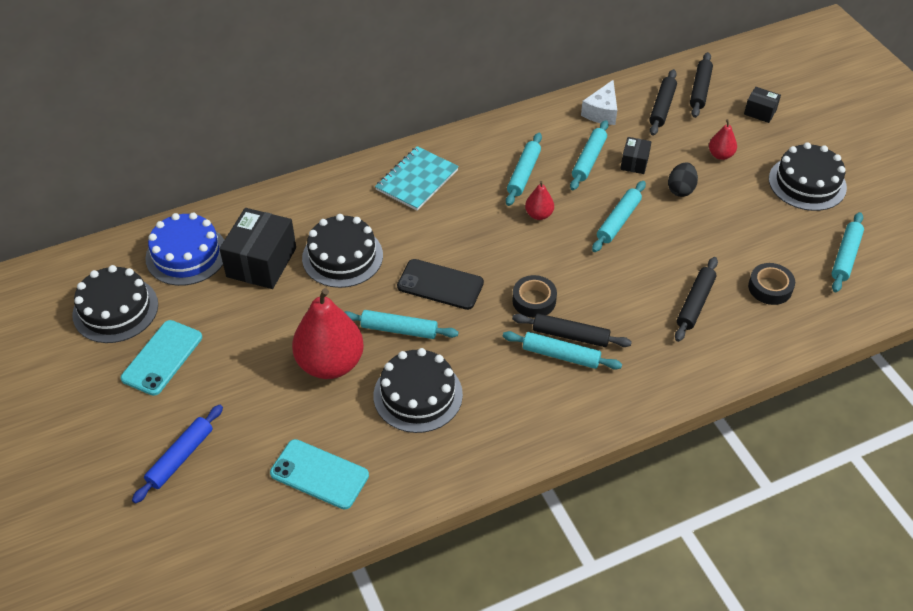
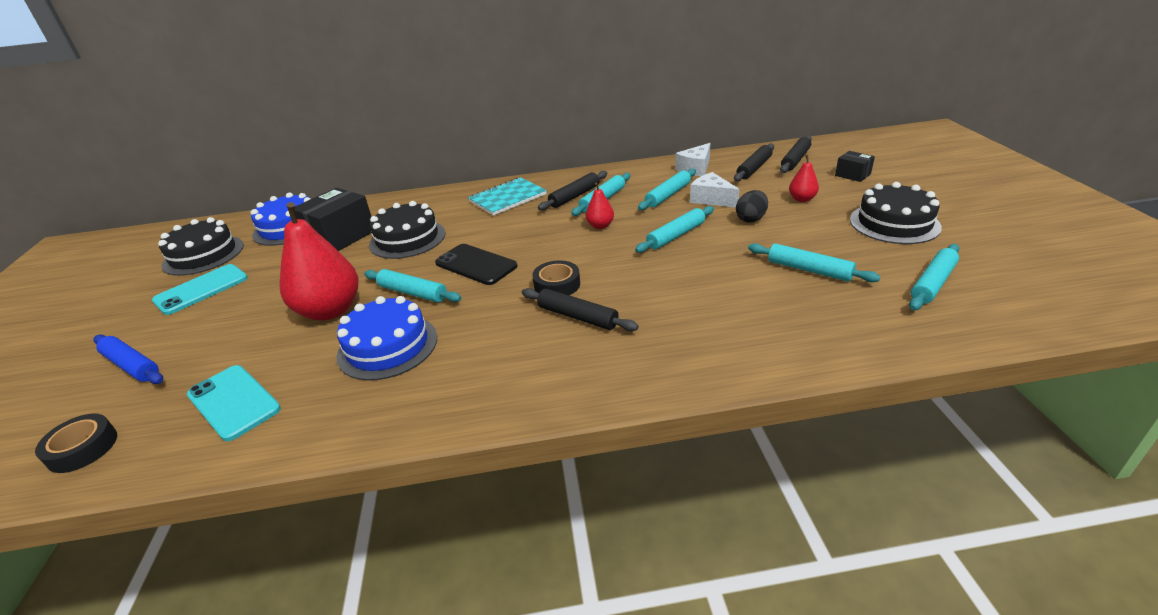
camera: 20 degrees right, 15 degrees down
(180, 457) = (132, 365): blue rolling pin -> blue rolling pin turned 75 degrees clockwise
(418, 395) = (387, 346): black cake -> blue cake
(561, 355) = (557, 332): turquoise rolling pin -> turquoise rolling pin (809, 270)
(634, 162) = (711, 199): black box -> white cheese
(695, 303) = (731, 305): black rolling pin -> black rolling pin (574, 196)
(770, 288) = (828, 301): black tape -> black tape (82, 448)

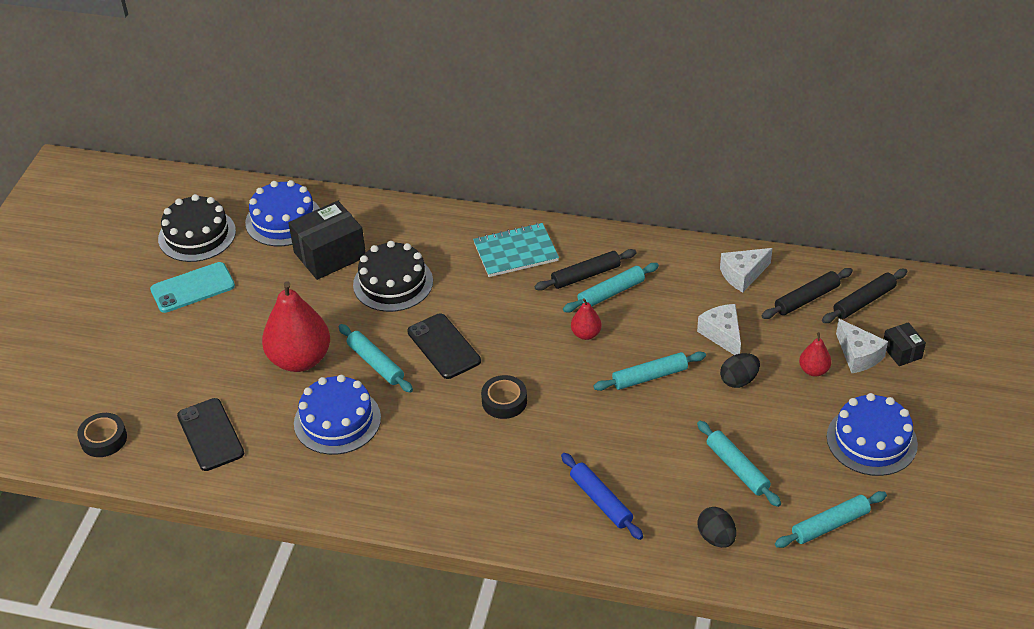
camera: 20 degrees right, 10 degrees up
(132, 365) = (135, 365): blue rolling pin -> blue rolling pin (601, 501)
(233, 402) = (210, 435): turquoise phone -> black phone
(578, 316) = (503, 446): black rolling pin -> none
(668, 195) = (682, 311): turquoise rolling pin -> none
(824, 184) = (858, 355): none -> white cheese
(846, 324) = (716, 538): none -> black egg
(894, 223) = (871, 440): black cake -> blue cake

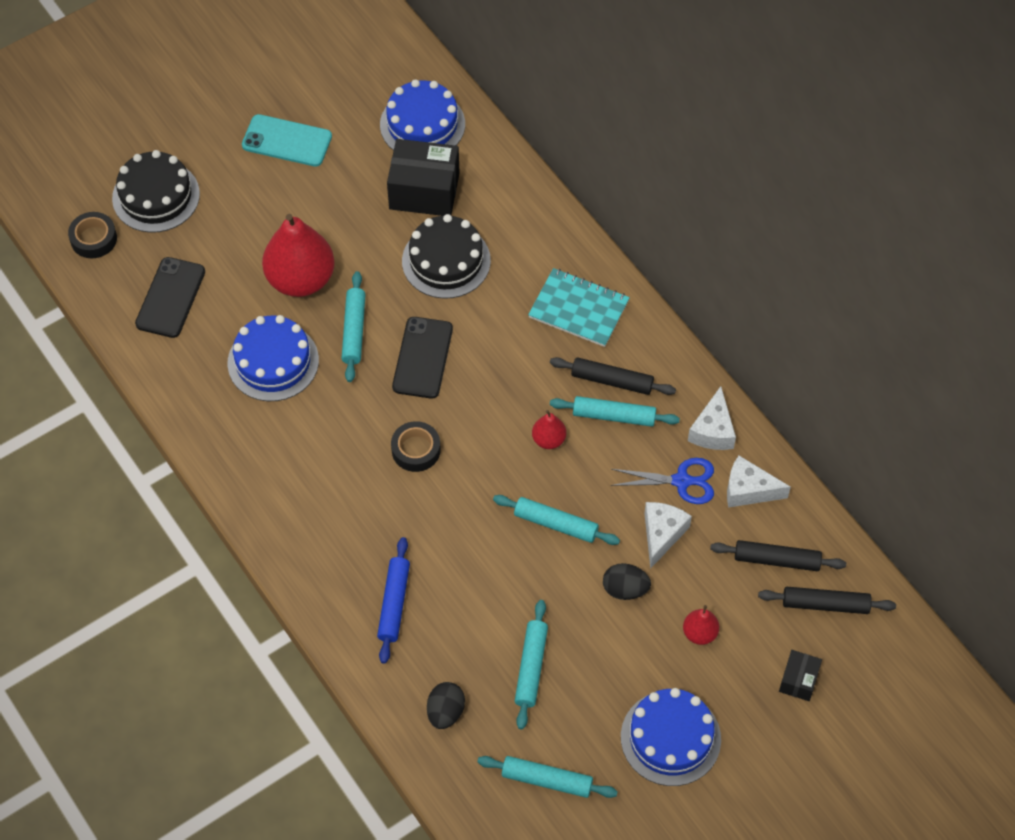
camera: 40 degrees right, 15 degrees up
(197, 235) = (340, 87): black cake -> black cake (156, 196)
(697, 298) = (682, 481): none -> blue scissors
(858, 355) = (756, 651): white cheese -> white cheese (713, 430)

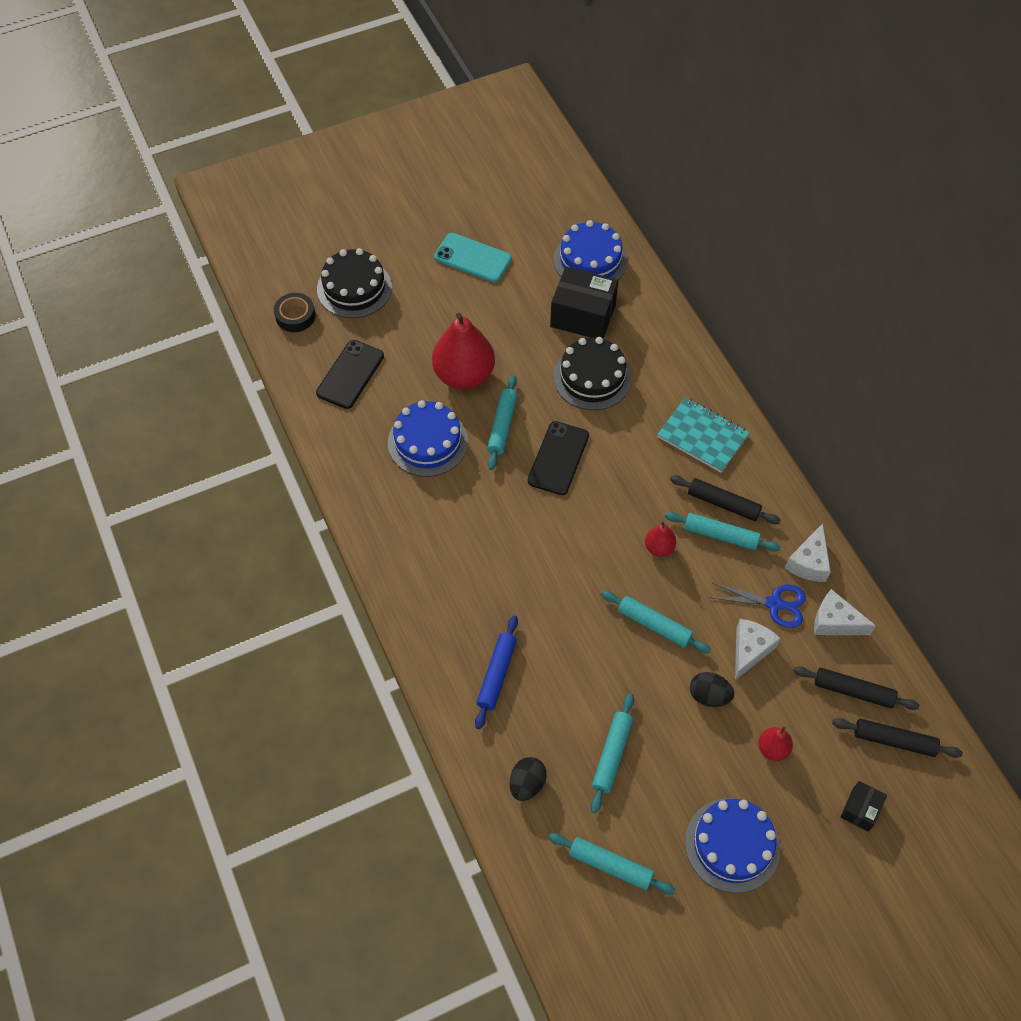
camera: 10 degrees right, 0 degrees up
(416, 450) = (539, 538): black tape -> none

